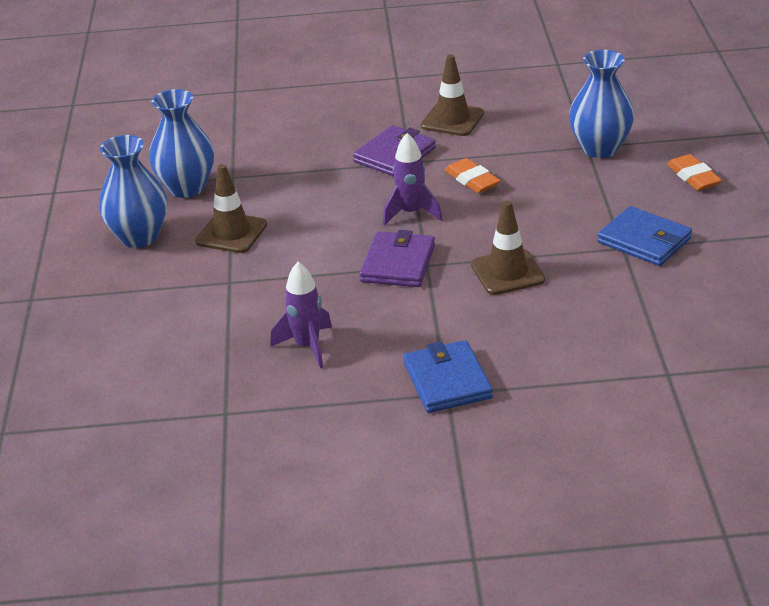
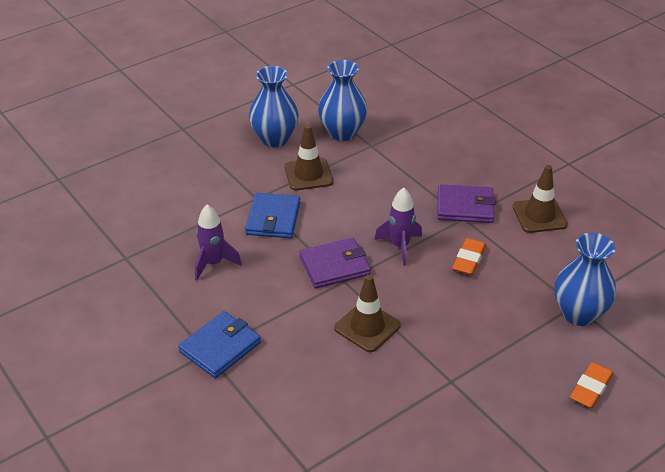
camera: 55 degrees right, 5 degrees up
(644, 240) = (471, 390): blue wallet -> blue wallet (273, 218)

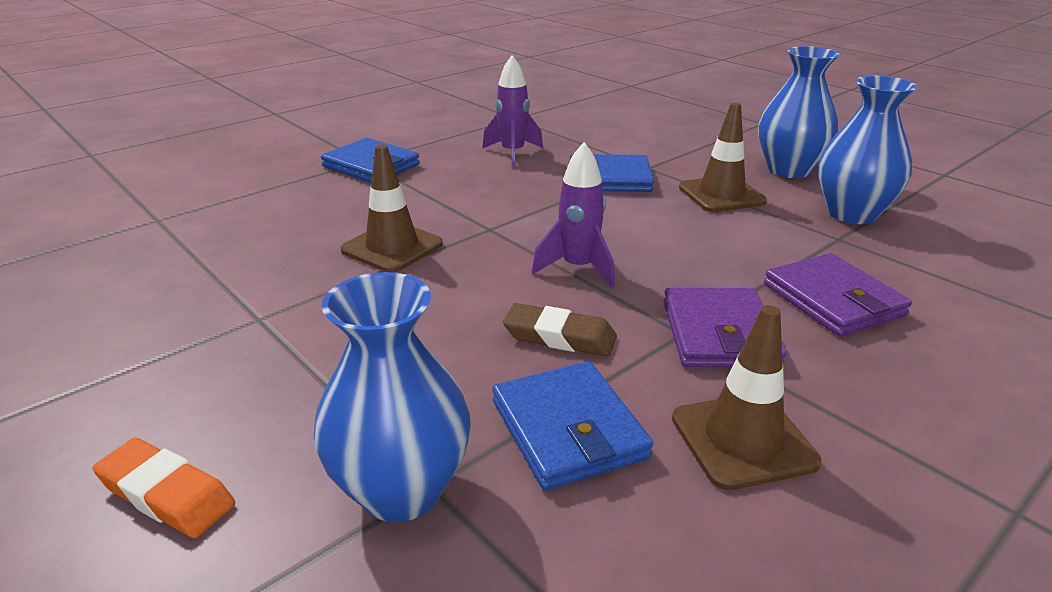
camera: 85 degrees right, 10 degrees down
(334, 266) = (520, 220): purple wallet -> purple wallet (833, 300)
(469, 260) = (559, 337): orange eraser -> brown eraser
(537, 263) = (568, 429): none -> blue wallet

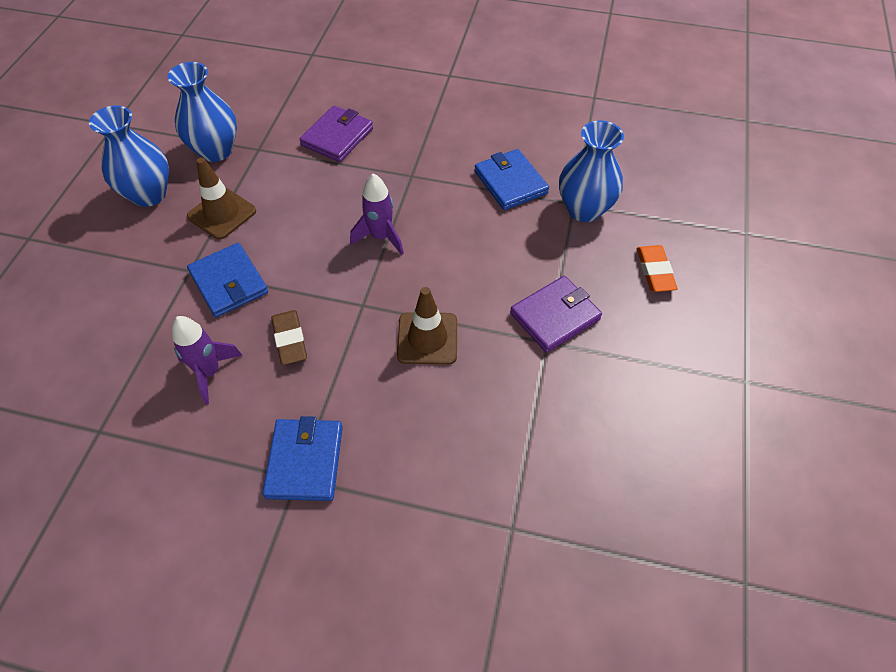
camera: 125 degrees left, 25 degrees up
(559, 337) = (453, 213): brown eraser -> brown eraser (290, 340)
(568, 429) = (510, 182): blue wallet -> blue wallet turned 60 degrees counterclockwise
(719, 333) = (402, 164): purple wallet -> purple wallet (555, 316)
(743, 440) = (471, 137): brown traffic cone -> none

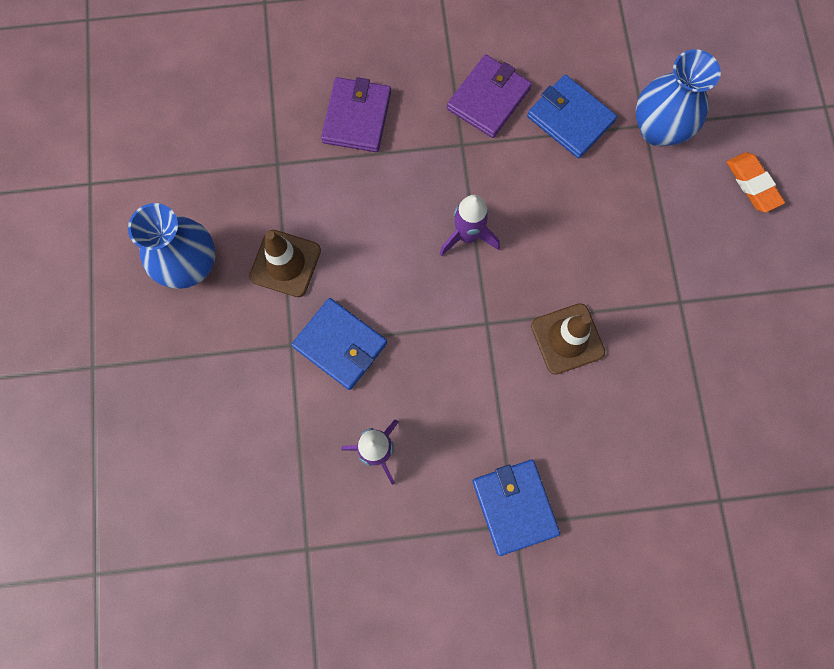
camera: 20 degrees left, 20 degrees up
(216, 150) = (231, 181): blue vase -> none
(290, 340) = (436, 388): brown eraser -> none
(555, 316) = (677, 270): purple wallet -> purple wallet (488, 99)

